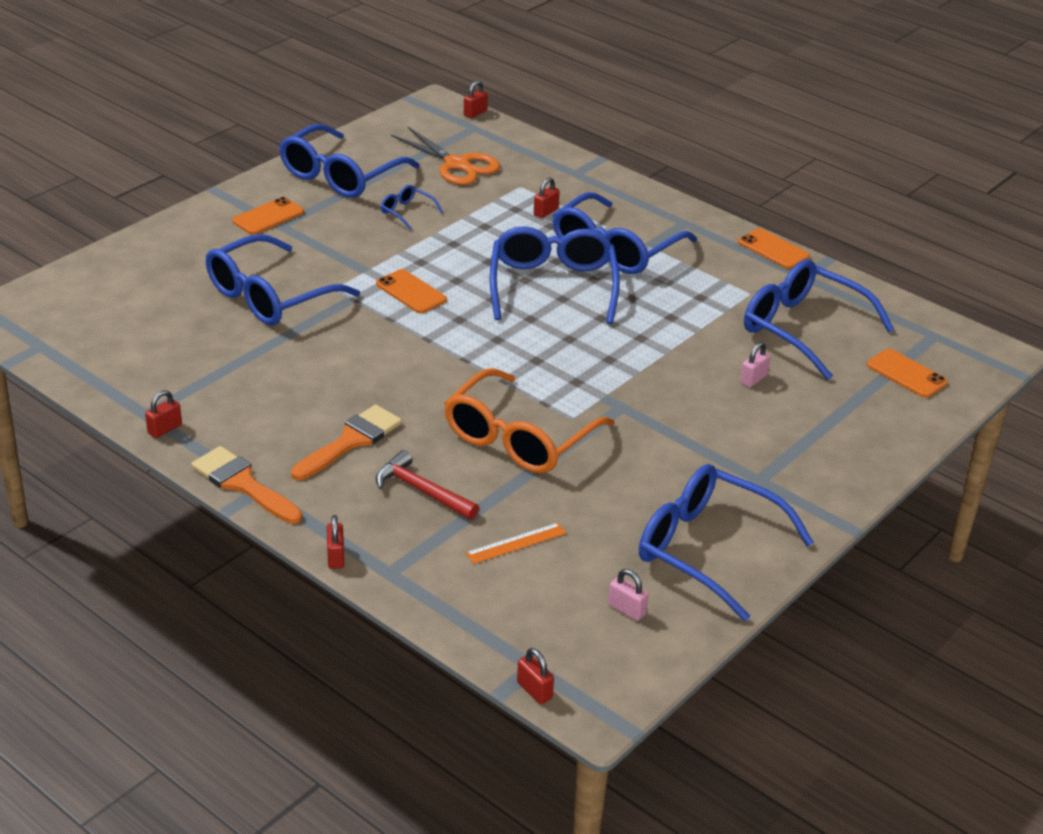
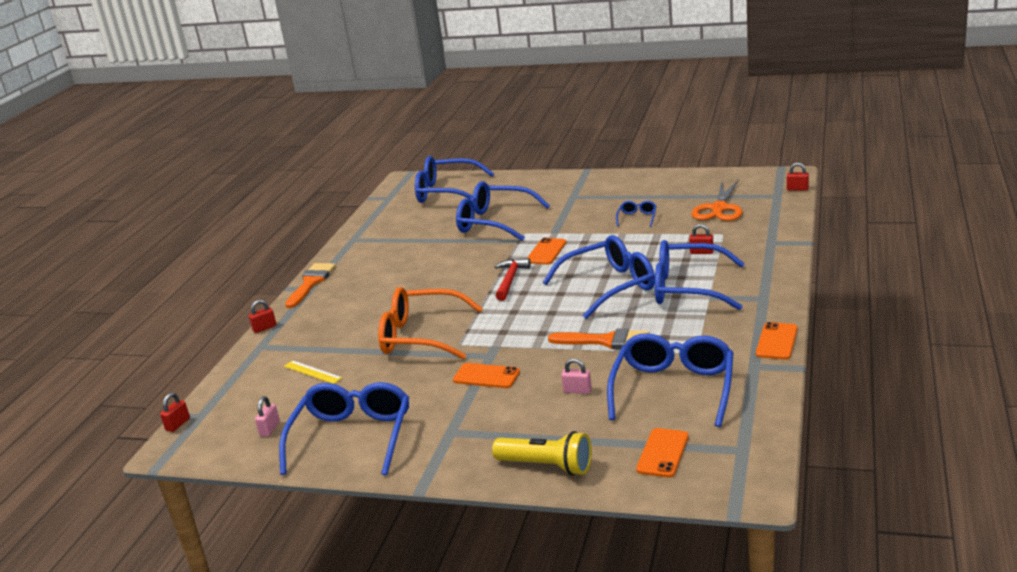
camera: 70 degrees right, 10 degrees down
(165, 429) = (343, 248): red padlock -> none
(268, 217) = (577, 191): orange phone -> orange phone (486, 376)
(340, 176) = (651, 188): blue glasses -> blue glasses (446, 192)
(351, 441) = (374, 293): orange brush -> orange brush (606, 341)
(421, 491) = (342, 328): red hammer -> red hammer (510, 280)
(516, 543) = (312, 372): orange ruler -> yellow ruler
(875, 441) = (547, 466): none -> yellow flashlight

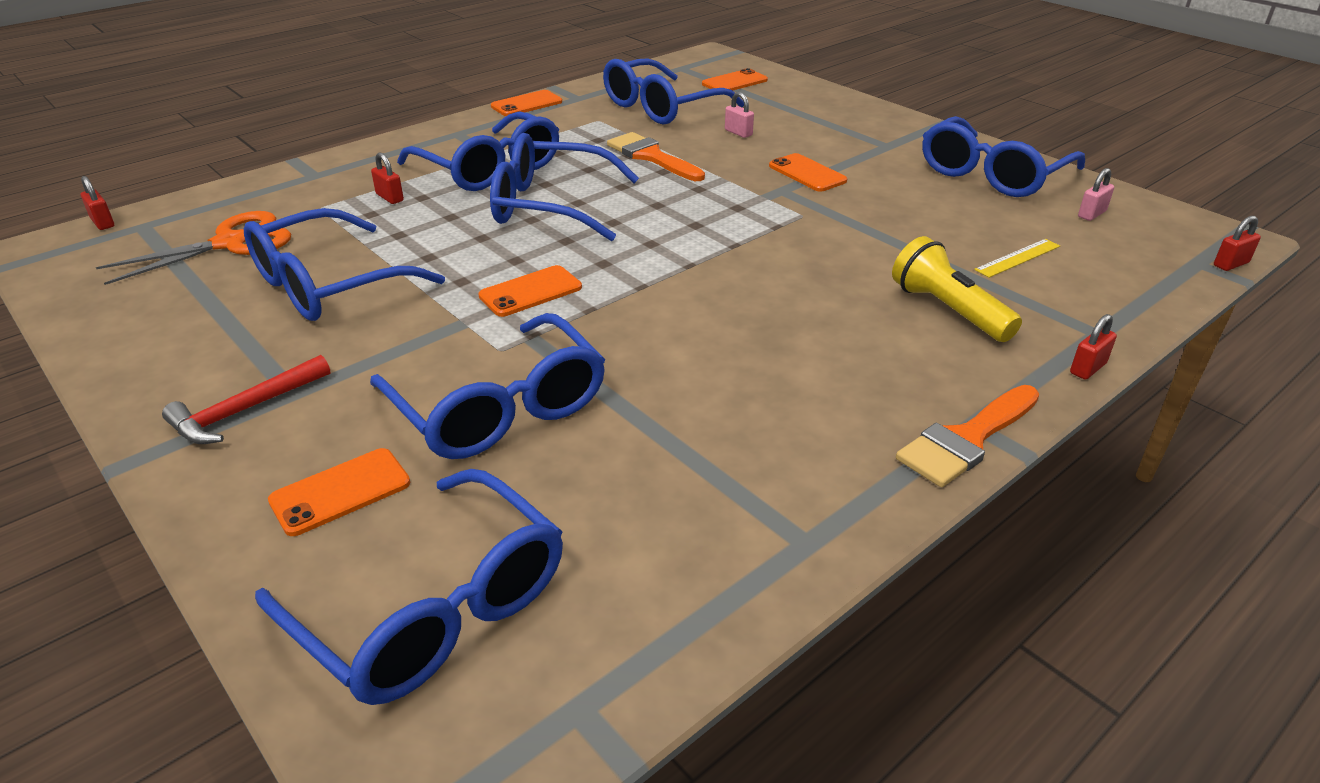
camera: 150 degrees left, 10 degrees up
(264, 328) = (1088, 368): red padlock -> red padlock turned 45 degrees counterclockwise
(312, 372) = (1018, 258): yellow ruler -> yellow ruler turned 75 degrees clockwise
(420, 336) = (840, 244): orange glasses -> none
(510, 192) = (340, 492): none -> orange phone
(510, 280) = (641, 270): red hammer -> red hammer (245, 410)
(547, 466) = (828, 102): yellow flashlight -> yellow flashlight (948, 310)
(637, 218) = (327, 285): blue glasses -> blue glasses, size x2.30

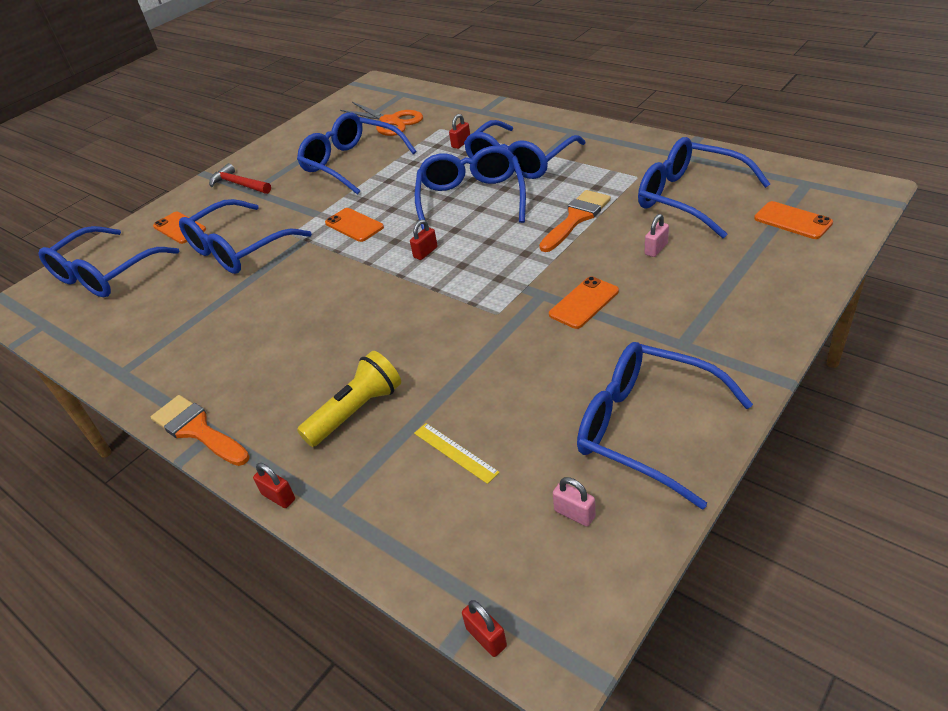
camera: 85 degrees right, 5 degrees up
(103, 223) = (403, 84): red padlock -> red padlock (425, 252)
(526, 104) = (649, 139): orange phone -> none

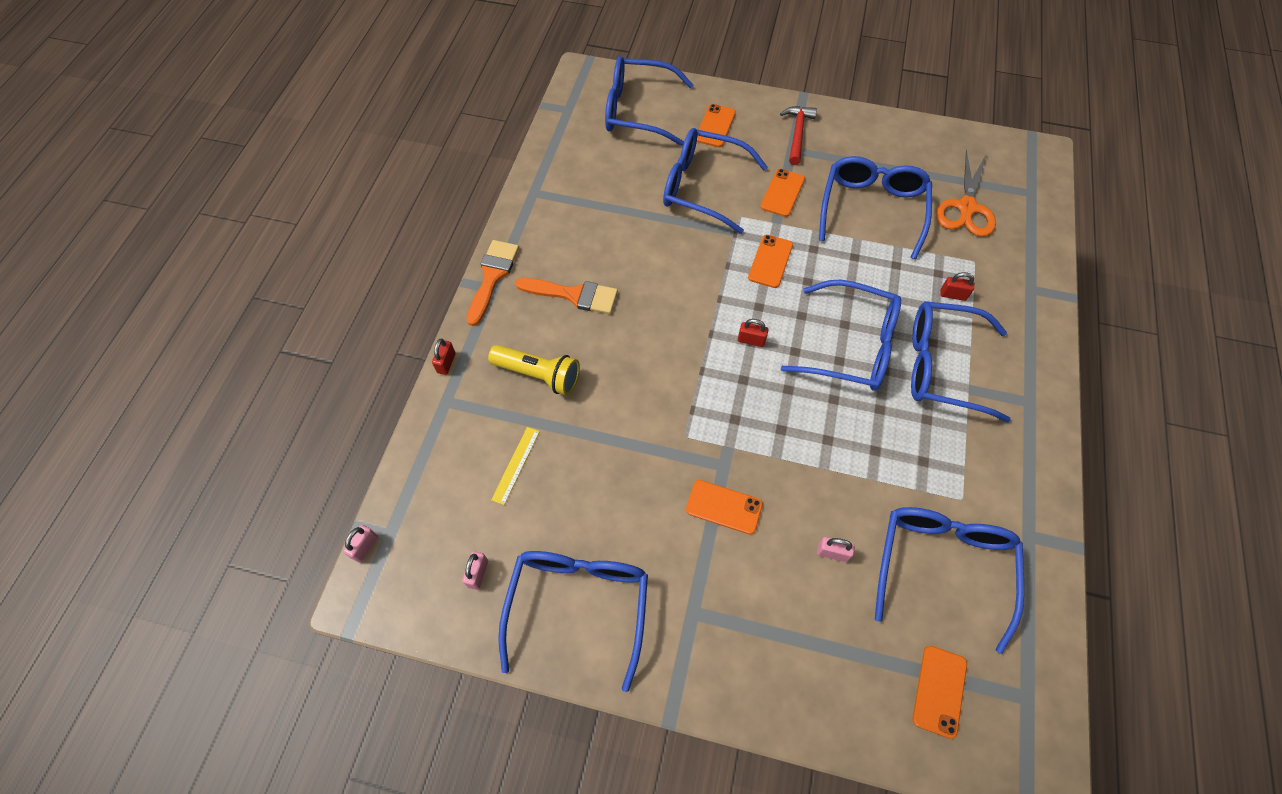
camera: 60 degrees right, 20 degrees up
(291, 204) = (782, 193): none -> orange phone
(471, 199) = (852, 346): blue glasses -> blue glasses turned 45 degrees clockwise
(486, 637) = (365, 547): red padlock -> pink padlock
(576, 218) = (857, 458): orange brush -> orange brush (574, 295)

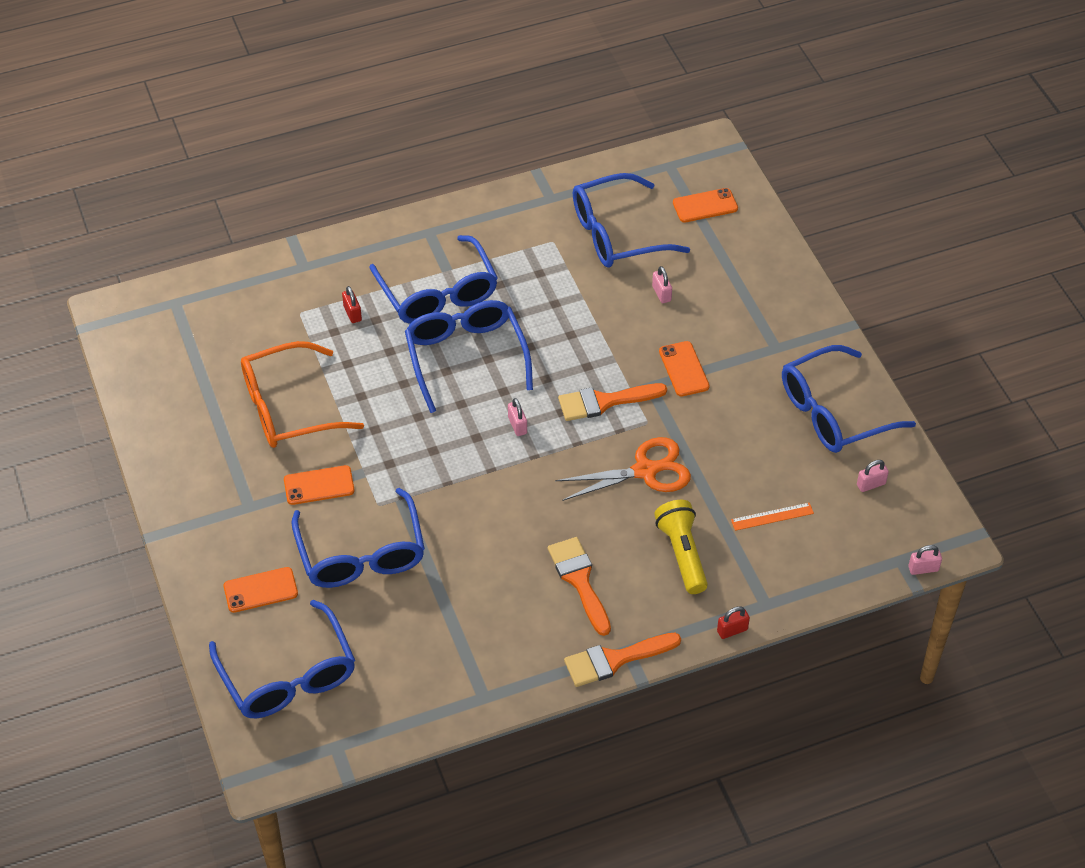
camera: 125 degrees left, 10 degrees down
(516, 465) = (772, 516): yellow ruler -> orange ruler
(731, 417) = (604, 402): none -> orange brush
(751, 340) = (517, 425): red padlock -> pink padlock
(770, 261) = (416, 454): orange phone -> none
(797, 134) = (220, 513): red hammer -> none
(872, 209) = (288, 408): blue glasses -> orange glasses
(966, 207) = (232, 341): orange scissors -> orange scissors (645, 471)

